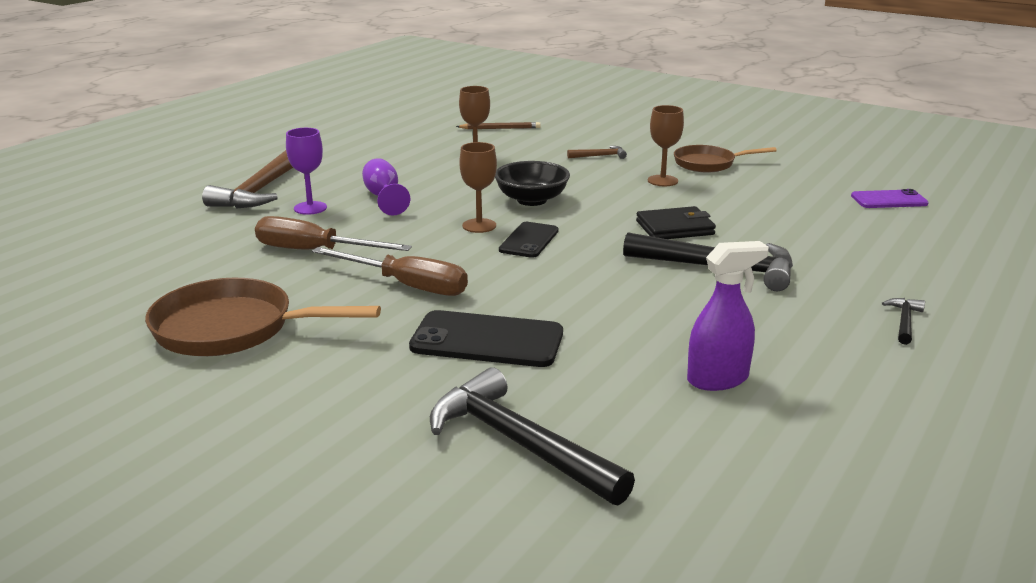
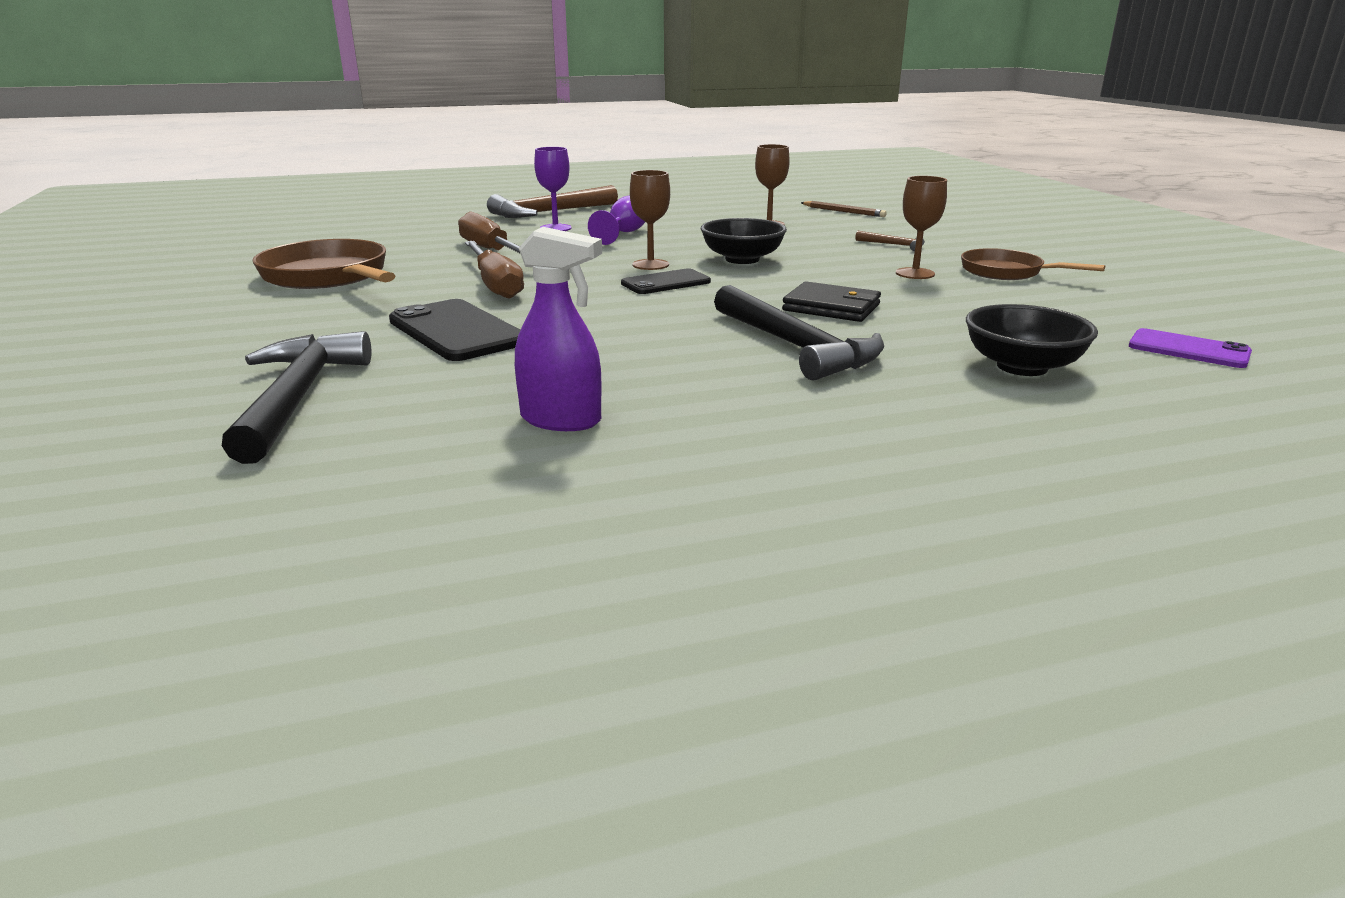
camera: 40 degrees right, 0 degrees up
(847, 240) = (1022, 367): none -> black bowl
(904, 322) = (902, 452): black hammer -> none

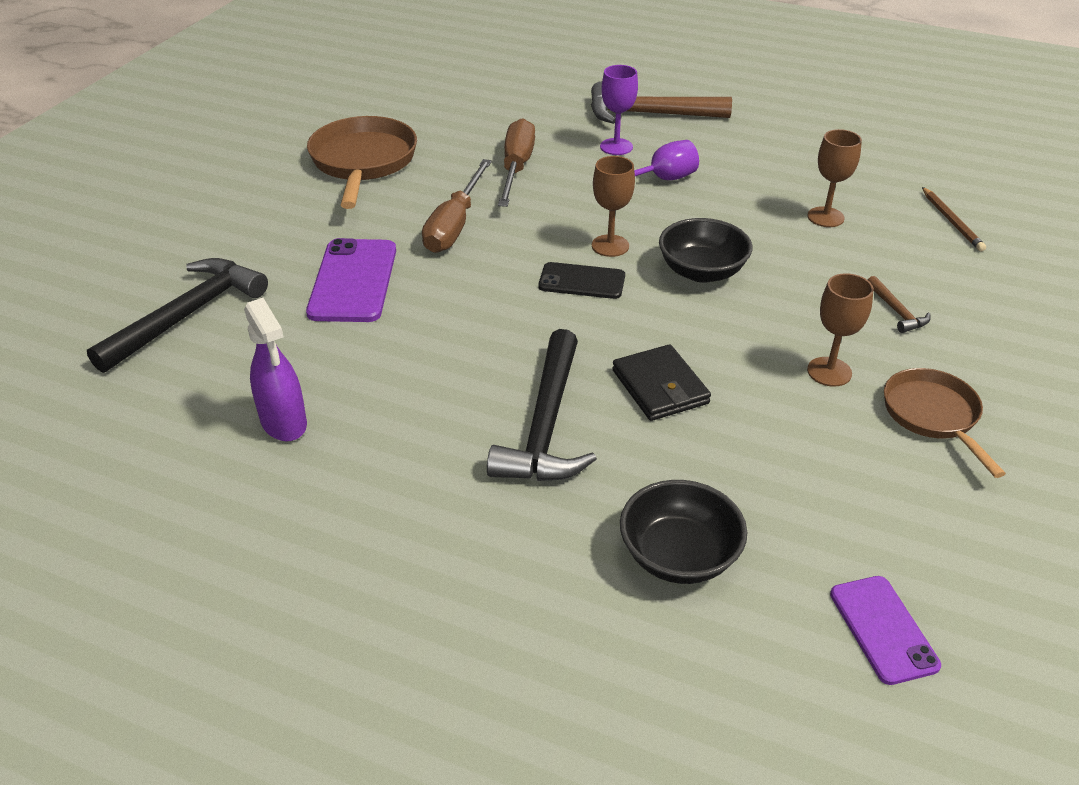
camera: 40 degrees right, 15 degrees up
(457, 331) = (353, 281): black phone -> purple phone

